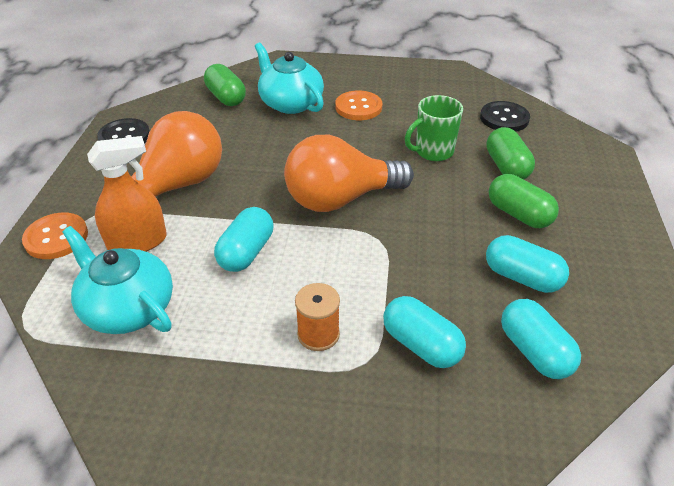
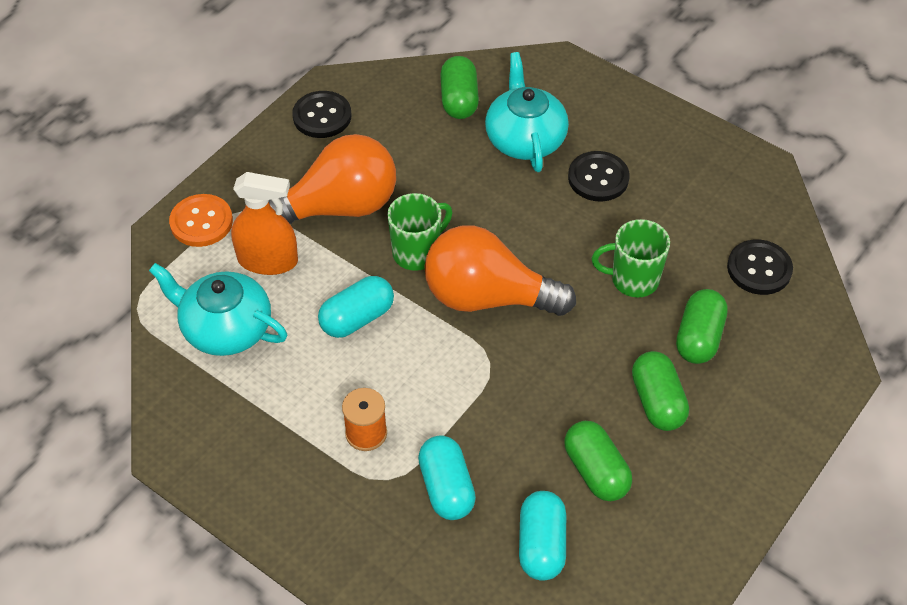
camera: 30 degrees right, 10 degrees up
(127, 308) = (225, 328): turquoise teapot -> turquoise teapot turned 45 degrees counterclockwise
(263, 191) = (417, 252): none -> green mug
(358, 107) = (598, 178): orange button -> black button
(522, 277) = (596, 471): turquoise capsule -> green capsule

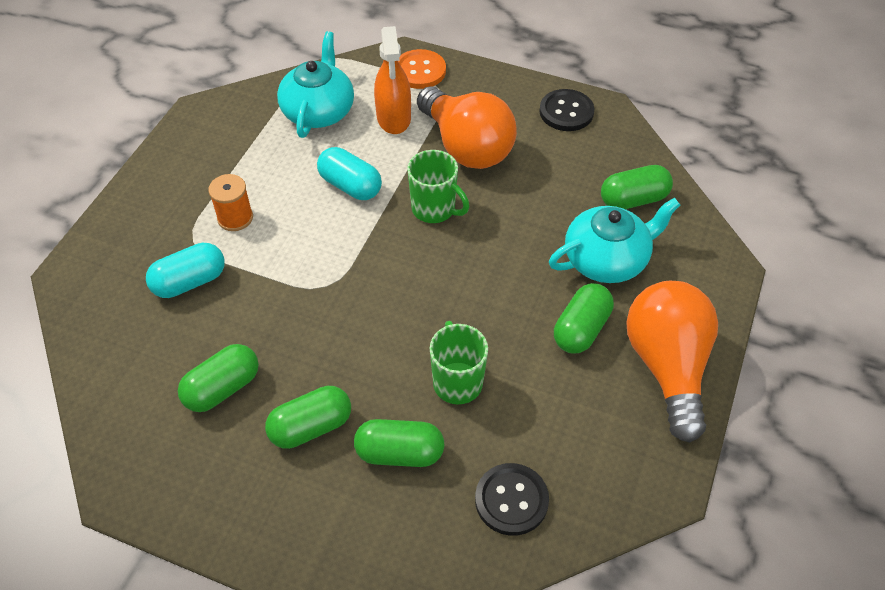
camera: 75 degrees right, 0 degrees up
(487, 297) = (399, 269): orange light bulb -> orange light bulb (667, 367)
(541, 545) = (140, 360): turquoise capsule -> none
(598, 178) = (581, 329): black button -> green capsule

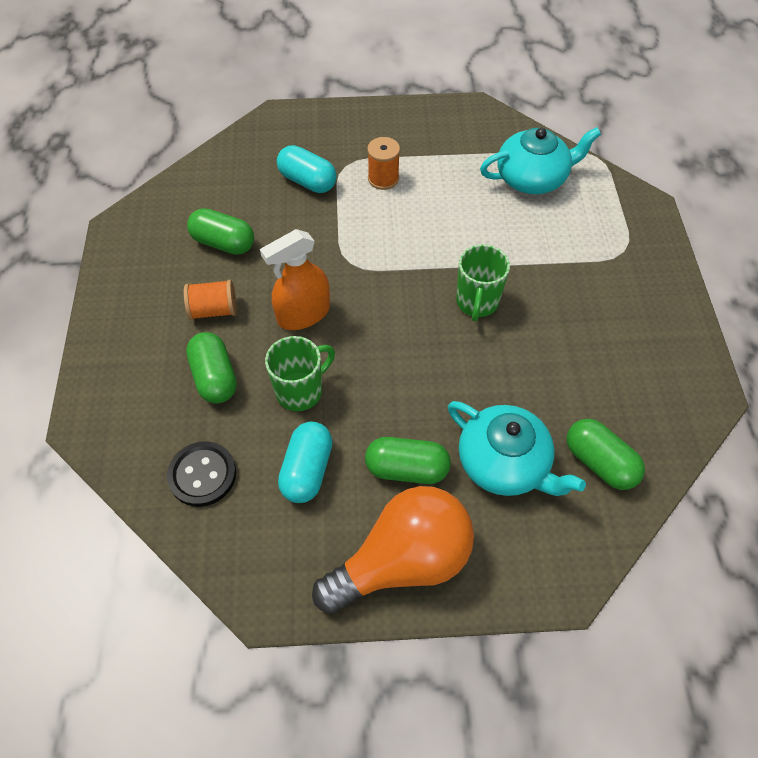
camera: 65 degrees right, 5 degrees up
(311, 427) = (213, 310): green capsule -> orange spool
(350, 186) = (464, 234): turquoise capsule -> turquoise capsule (307, 470)
(394, 118) = (563, 231): orange spray bottle -> orange spray bottle (303, 314)
(420, 71) = (637, 225): orange button -> none
(466, 146) = (568, 297): orange light bulb -> none
(566, 112) = (677, 361): black button -> none

